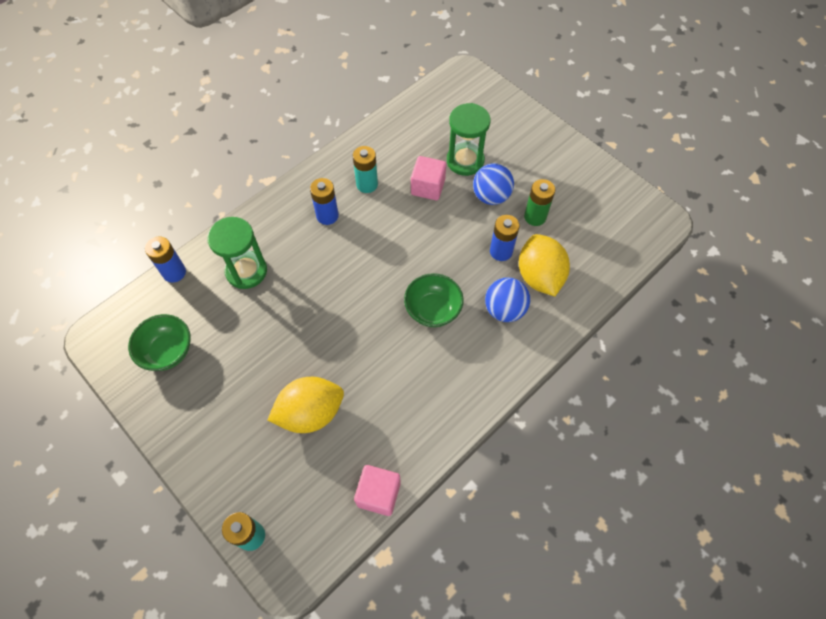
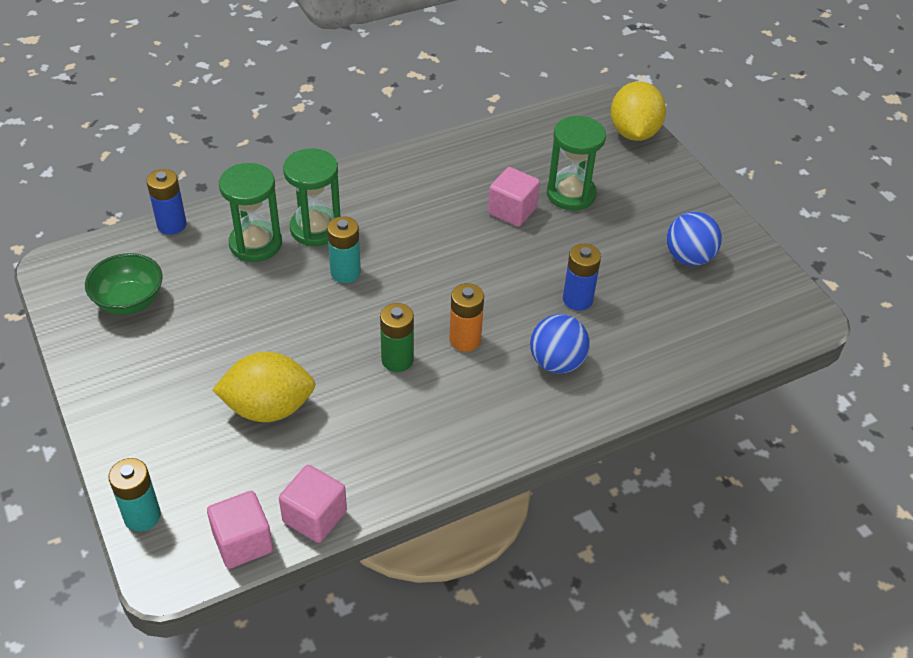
camera: 15 degrees right, 15 degrees down
(287, 244) = (316, 229): none -> green hourglass
(327, 216) = (376, 211): blue battery -> none
(334, 533) = (243, 542): none -> pink cube
(367, 184) = (438, 190): turquoise battery -> turquoise battery (345, 272)
(433, 310) = (465, 340): green bowl -> orange battery
(491, 196) = (589, 238): blue ball -> blue ball (688, 257)
(535, 217) = (637, 273): green battery -> green battery (397, 360)
(539, 276) = (617, 338): yellow lemon -> yellow lemon (633, 133)

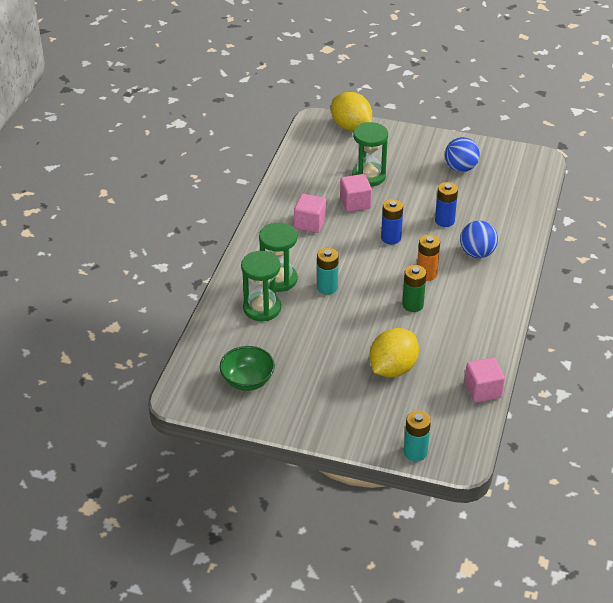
camera: 45 degrees left, 5 degrees down
(172, 225) = (203, 332): blue battery -> blue battery (391, 238)
(243, 542) = (472, 424): pink cube -> pink cube (310, 223)

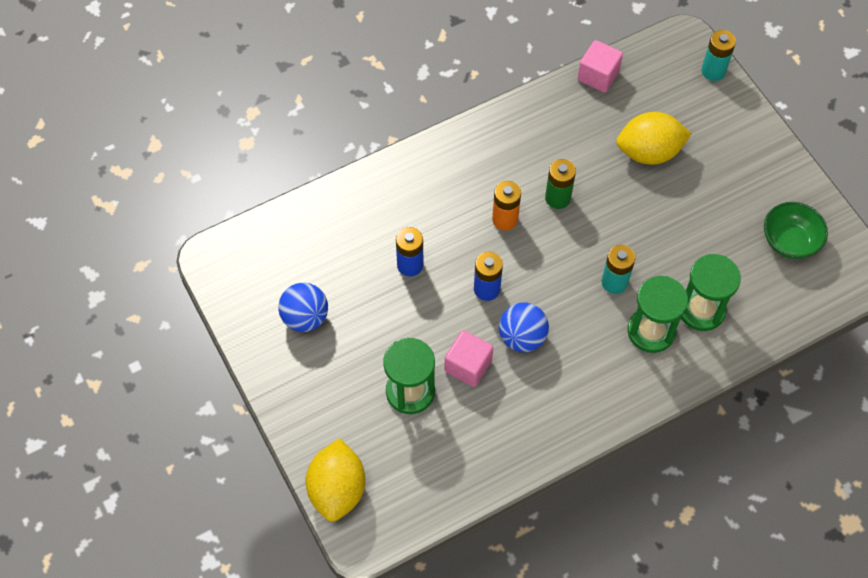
camera: 135 degrees left, 20 degrees up
(310, 223) = (544, 378): pink cube -> none
(477, 253) = (430, 202): blue ball -> blue ball (522, 337)

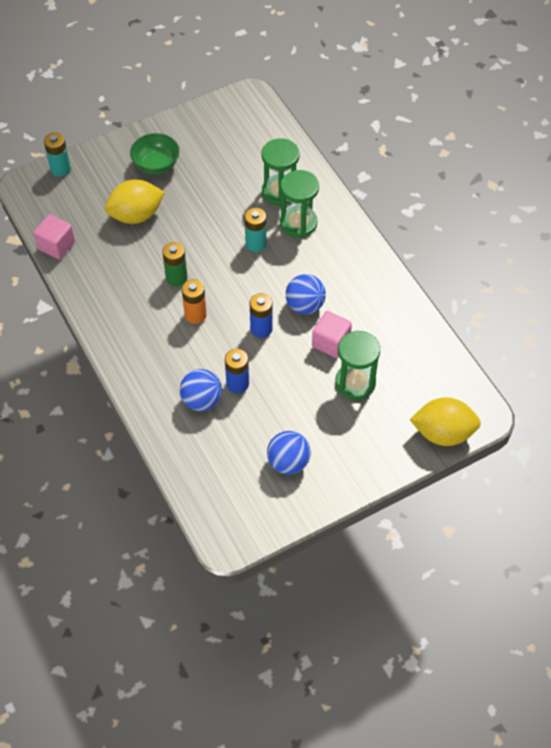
camera: 90 degrees left, 5 degrees down
(388, 229) = (202, 400): none -> blue ball
(649, 152) = (136, 215): yellow lemon -> yellow lemon turned 75 degrees clockwise
(789, 241) = (222, 136): green bowl -> green bowl (156, 165)

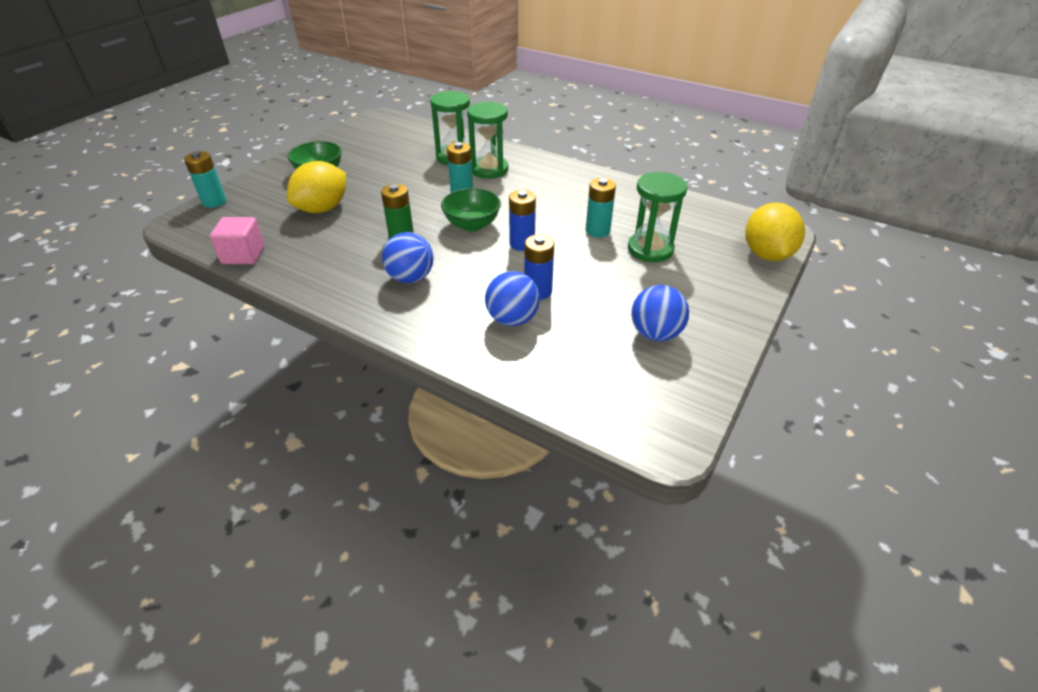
camera: 30 degrees left, 15 degrees down
(195, 315) = (445, 256): orange battery -> none
(238, 288) = (472, 225): none -> green bowl
(305, 305) = (548, 215): blue ball -> blue ball (411, 278)
(331, 342) = (597, 231): pink cube -> turquoise battery
(443, 433) = (766, 254): yellow lemon -> yellow lemon turned 60 degrees counterclockwise

